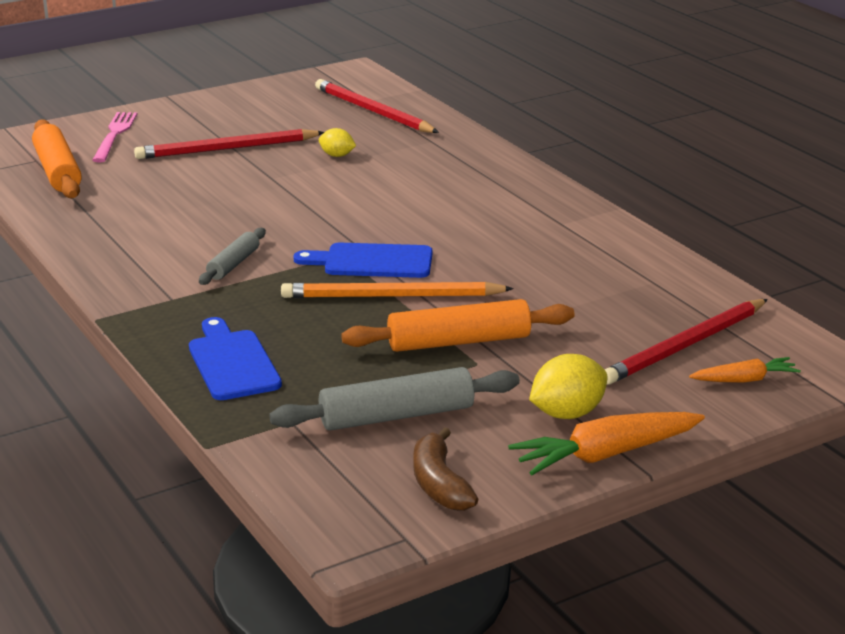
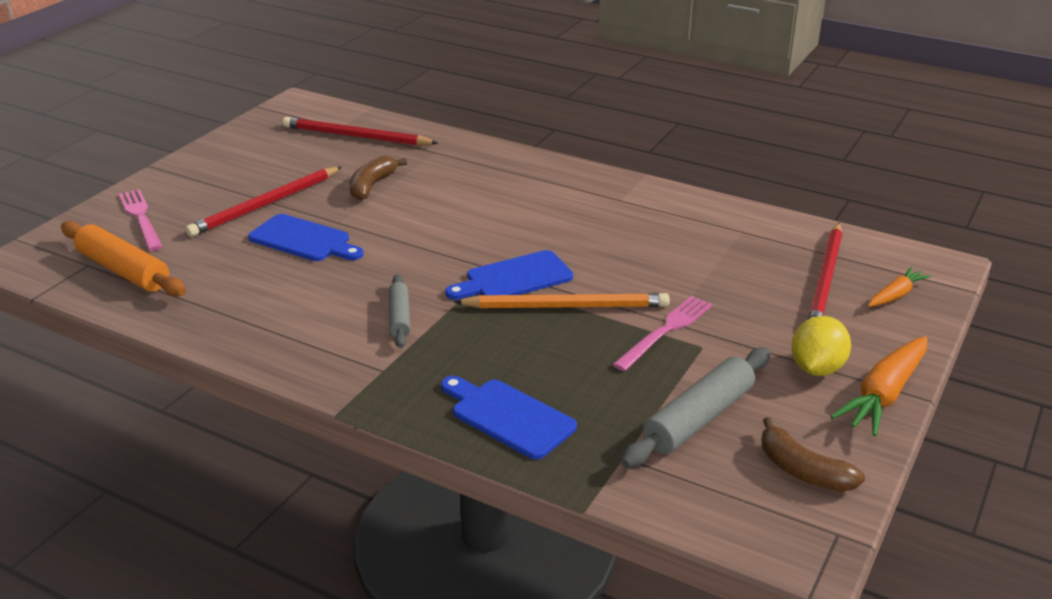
camera: 30 degrees left, 5 degrees up
(225, 184) = (303, 240): none -> blue cutting board
(337, 155) = (372, 186): yellow lemon -> brown banana
(391, 296) = (566, 306): orange pencil -> orange pencil turned 150 degrees counterclockwise
(459, 341) = (665, 331): orange rolling pin -> pink fork

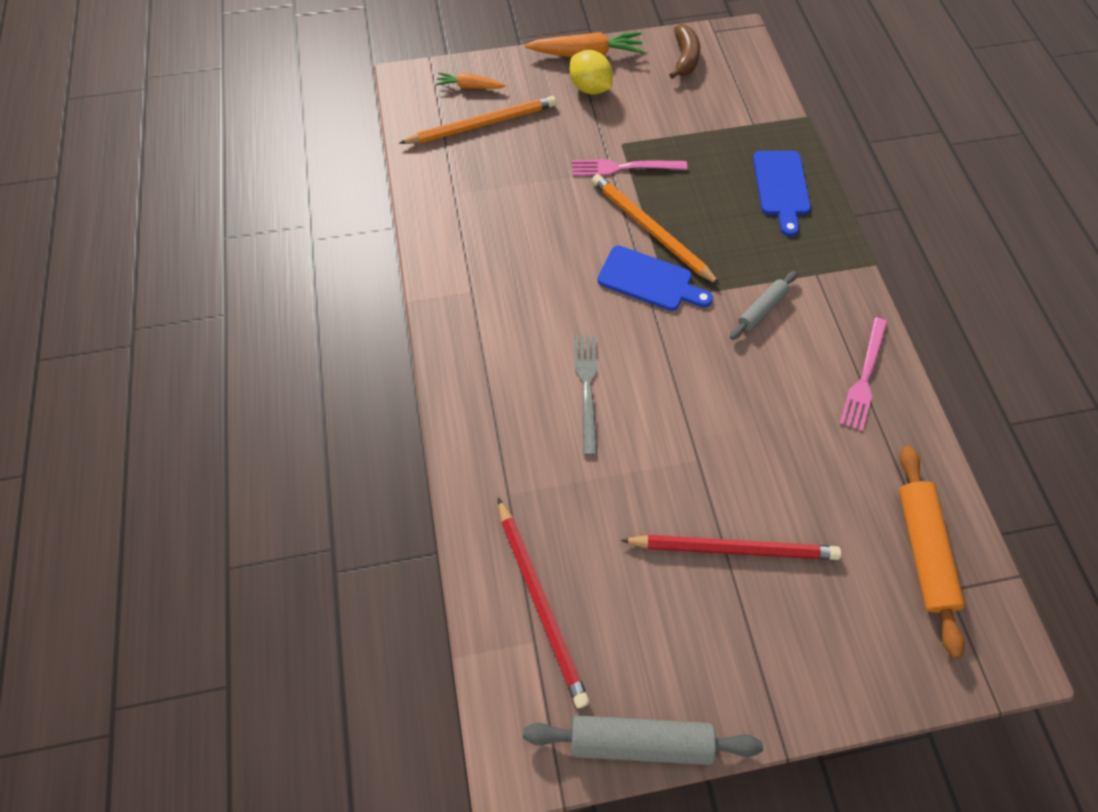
camera: 130 degrees left, 30 degrees up
(141, 218) = (859, 635): pink fork -> pink fork (864, 377)
(303, 240) = (747, 460): blue cutting board -> none
(372, 186) = (619, 491): brown banana -> none
(463, 207) = (587, 388): none -> grey fork
(699, 419) = (689, 112): grey rolling pin -> grey rolling pin (640, 740)
(816, 368) = (590, 88): yellow lemon -> yellow lemon turned 60 degrees clockwise
(825, 280) = (482, 124): red pencil -> orange pencil

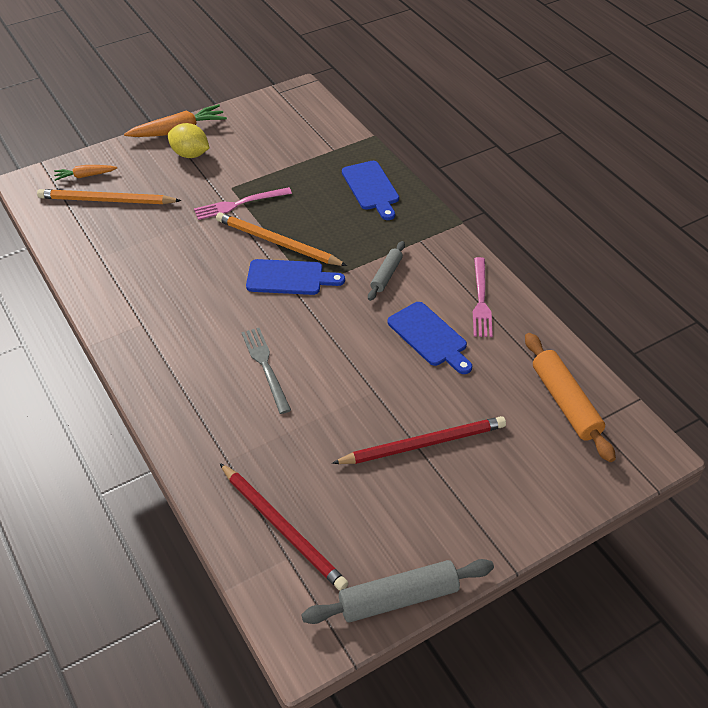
camera: 20 degrees left, 15 degrees down
(482, 124) = (106, 200): orange pencil -> orange pencil turned 135 degrees counterclockwise
(684, 58) = (261, 116): brown banana -> none
(786, 408) = (429, 337): none -> blue cutting board

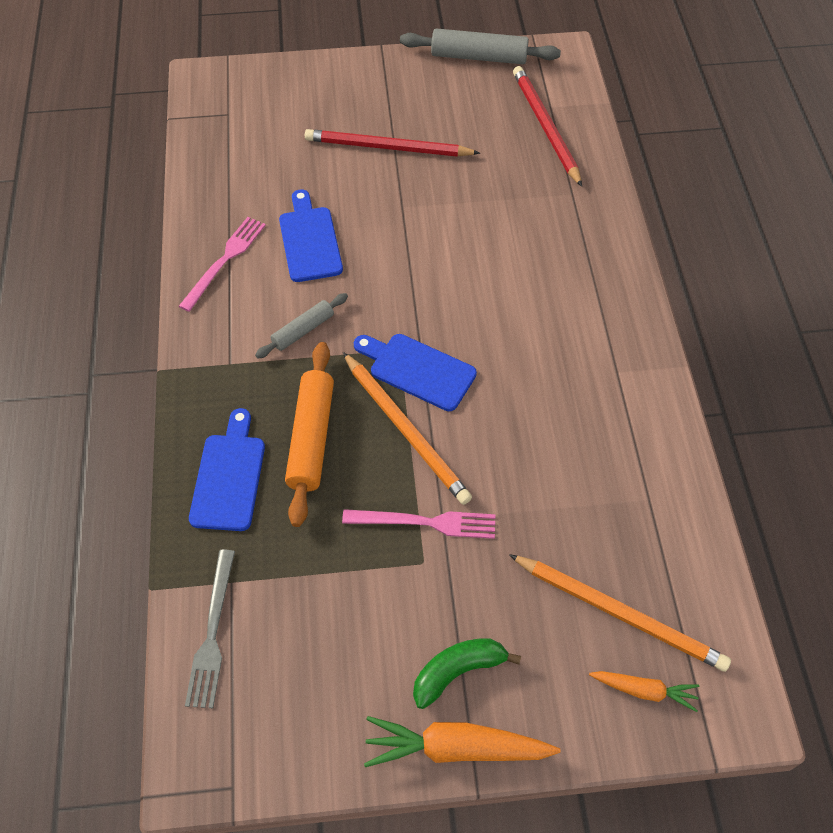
camera: 155 degrees left, 10 degrees up
(190, 154) = (457, 671): yellow lemon -> green banana
(265, 367) = (497, 269): grey fork -> grey fork (212, 633)
(565, 402) = (235, 137): orange rolling pin -> orange rolling pin (311, 438)

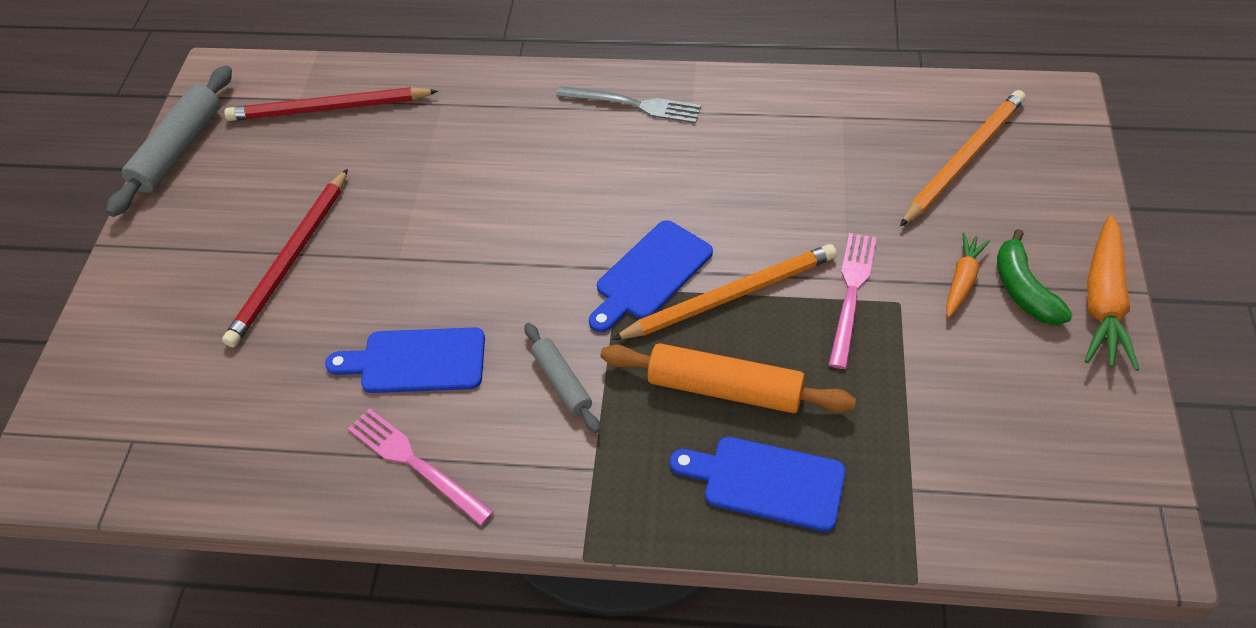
camera: 75 degrees left, 5 degrees down
(212, 633) = (978, 514): grey fork -> grey fork (633, 105)
(644, 690) = (1040, 157): orange carrot -> orange carrot (962, 280)

